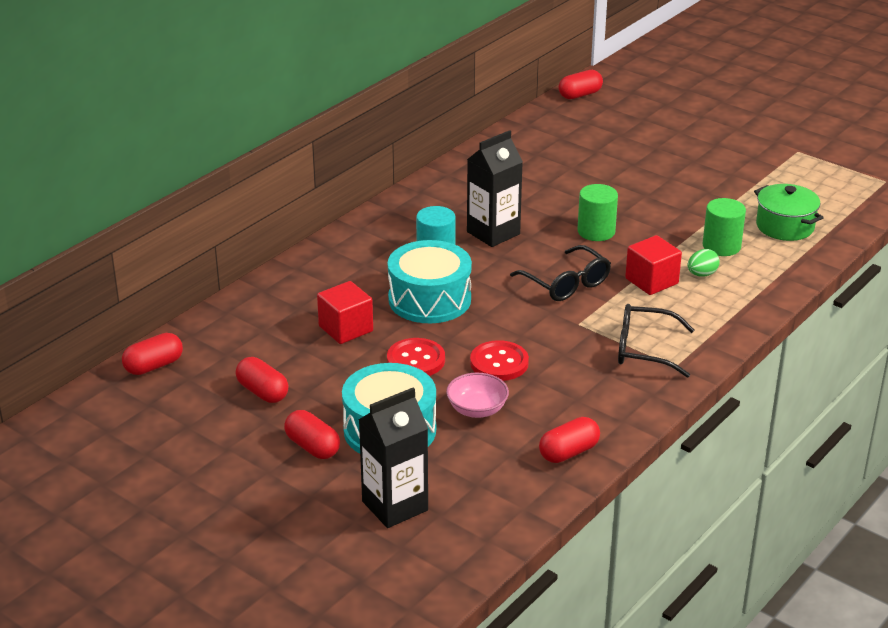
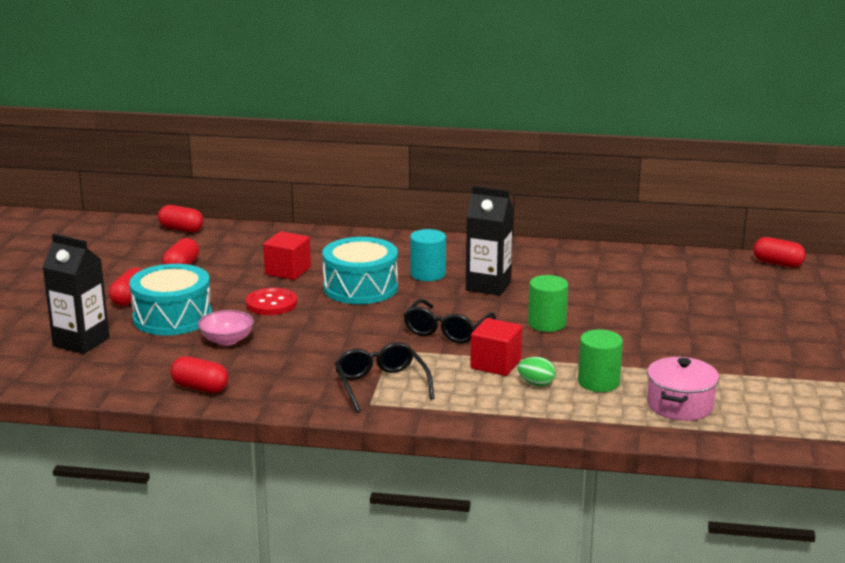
camera: 60 degrees right, 10 degrees down
(499, 363) = (299, 333): red button -> none
(785, 226) = (680, 405): green pot -> pink pot

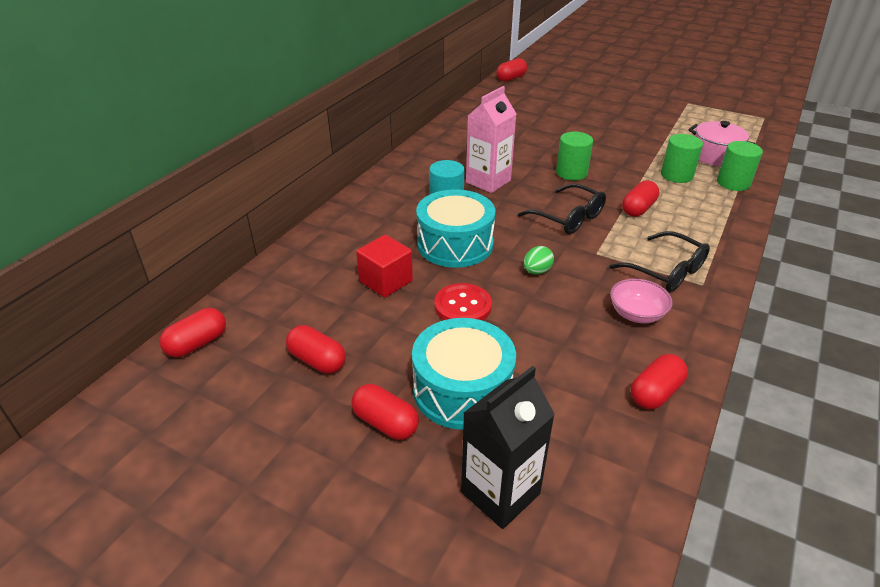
camera: 70 degrees left, 15 degrees up
(227, 340) = (542, 354): pink bowl -> pink bowl (636, 314)
(381, 385) = (666, 271): black glasses -> black glasses turned 135 degrees counterclockwise
(488, 286) = (488, 181): black carton -> pink carton
(495, 364) = (638, 209): red cube -> red capsule
(536, 383) = (675, 199): green egg -> green egg (537, 271)
(611, 418) = (733, 183): none -> green cylinder

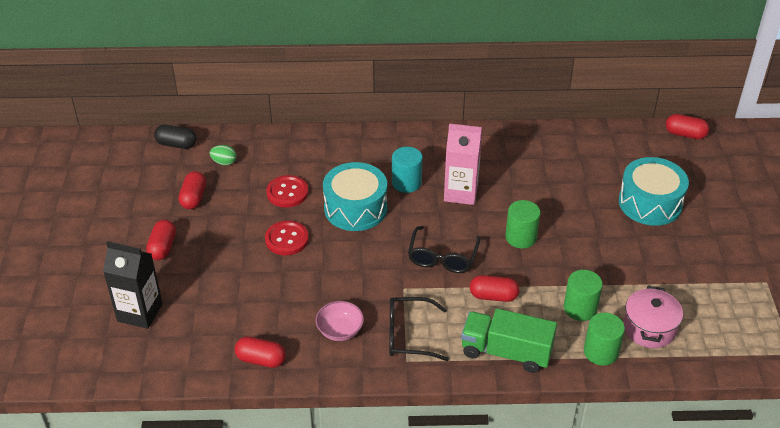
camera: 60 degrees right, 5 degrees up
(197, 343) = (176, 144): red capsule -> black capsule
(386, 281) = (287, 193): red cube -> red button
(462, 390) = (208, 269): turquoise drum -> turquoise drum (650, 203)
(537, 271) = (354, 262): green egg -> green egg (224, 162)
(666, 271) = (408, 335): black glasses -> black glasses turned 75 degrees clockwise
(714, 225) = (506, 352): none -> green truck

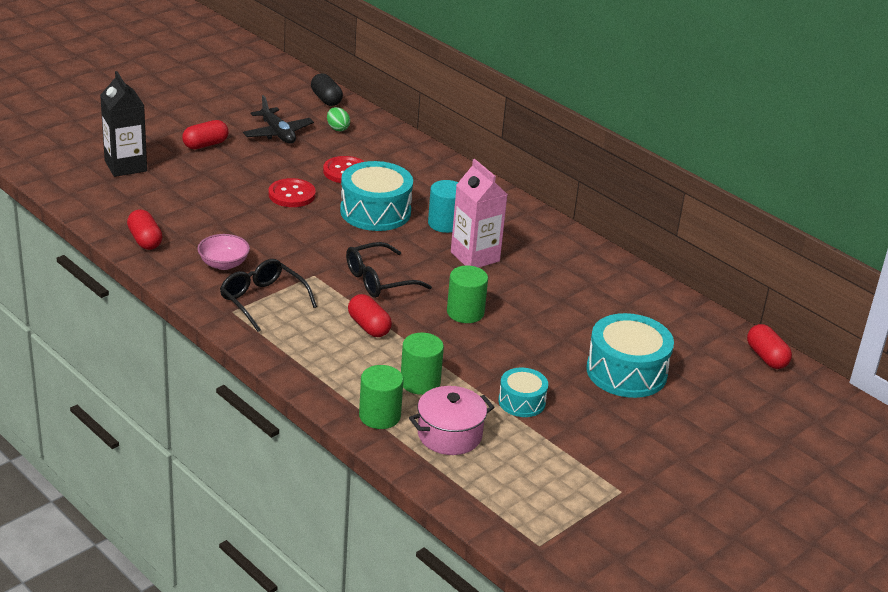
camera: 45 degrees right, 10 degrees down
(194, 198) = (278, 133): red capsule -> black plane
(506, 352) = (309, 361): green truck -> none
(642, 271) = (521, 402): none -> turquoise drum

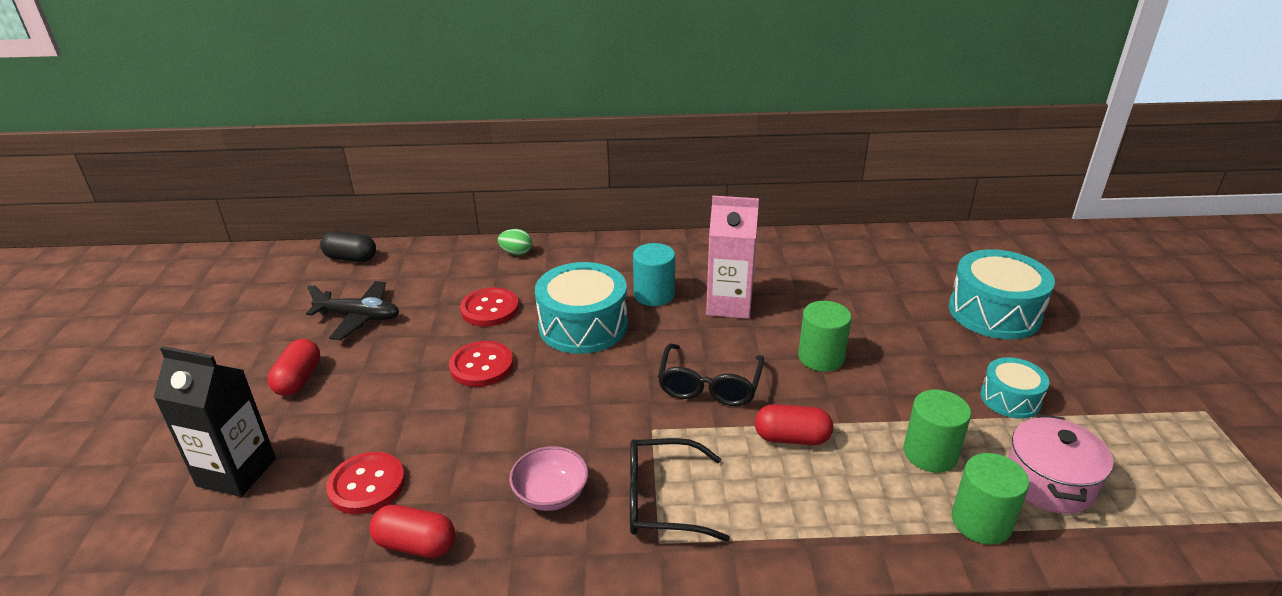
camera: 45 degrees left, 0 degrees up
(163, 206) = (367, 485): none -> red button
(337, 128) = (409, 276): green egg -> green egg (516, 253)
(766, 357) = (1015, 236): red capsule -> none

